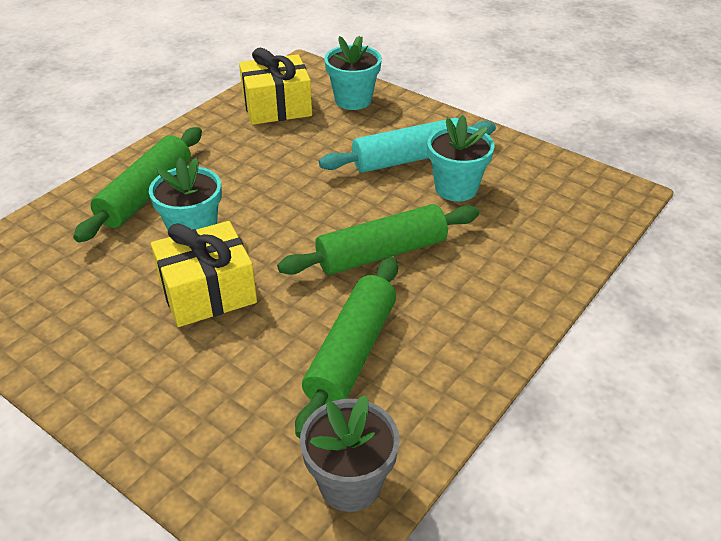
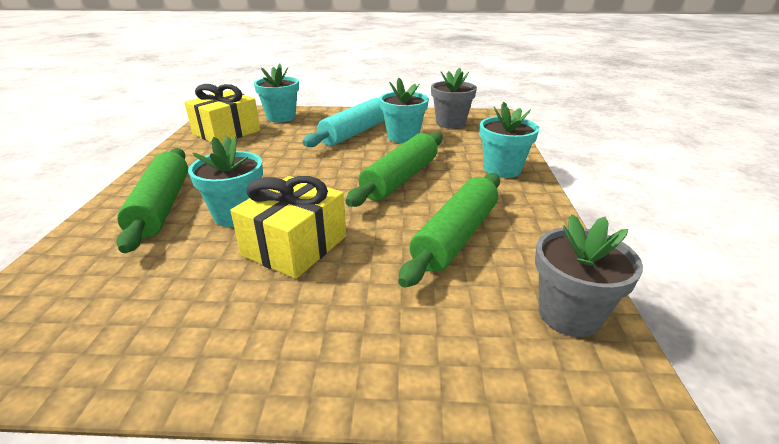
camera: 35 degrees left, 10 degrees down
(351, 353) = (455, 236): green rolling pin -> green rolling pin turned 45 degrees clockwise
(511, 291) = (502, 169): none -> turquoise flower pot
(544, 186) = (450, 123): none -> grey flower pot

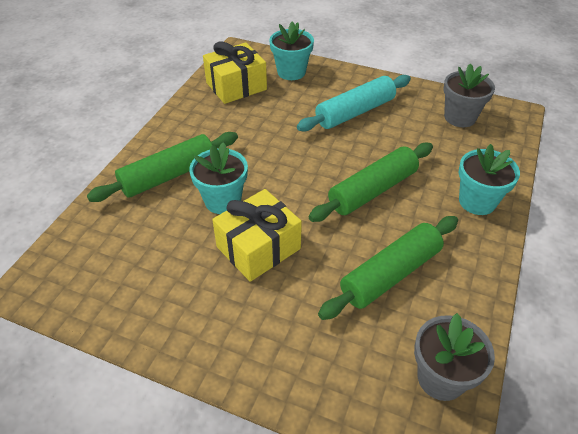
camera: 20 degrees right, 15 degrees up
(162, 206) = (169, 176): green rolling pin -> green rolling pin turned 45 degrees clockwise
(403, 137) = (400, 129): turquoise flower pot -> none

